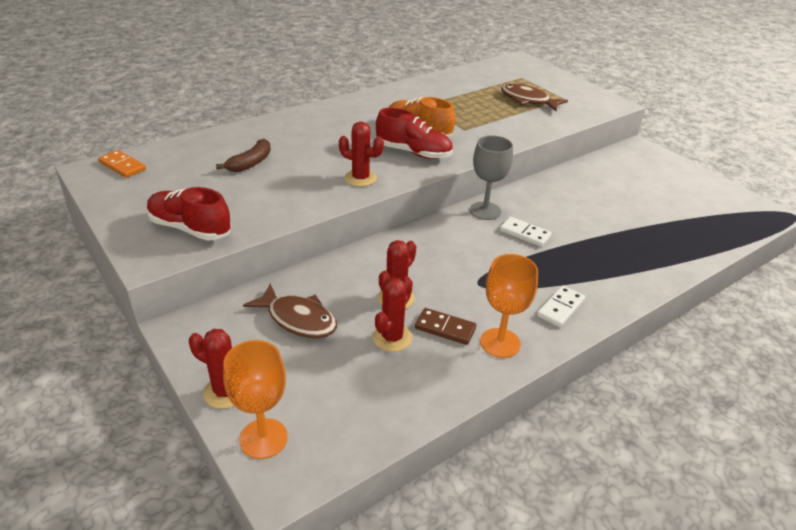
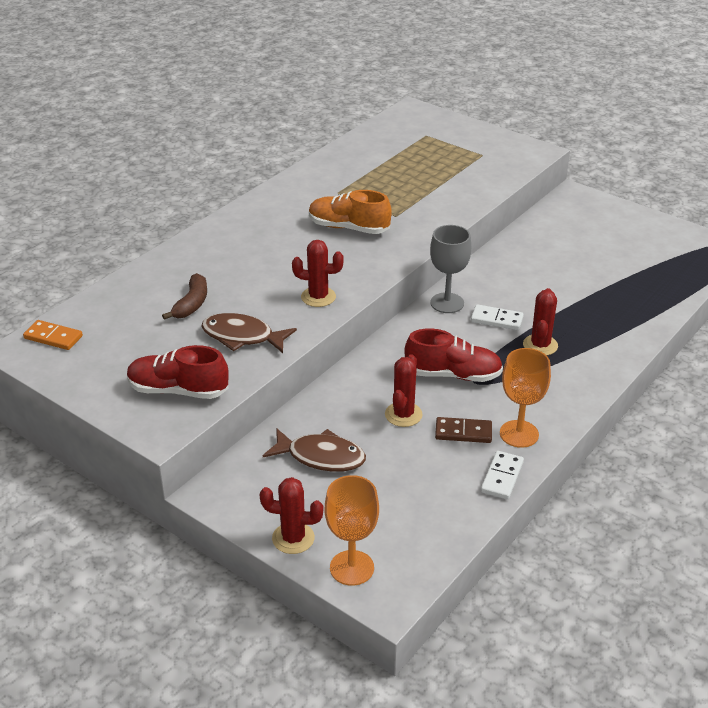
camera: 15 degrees left, 0 degrees up
(392, 338) = (419, 453): red cactus -> red cactus (540, 345)
(413, 152) = (357, 255): red shoe -> red shoe (453, 375)
(528, 100) = (445, 165): brown fish -> brown fish (242, 337)
(560, 308) = (560, 388): white domino -> white domino (502, 477)

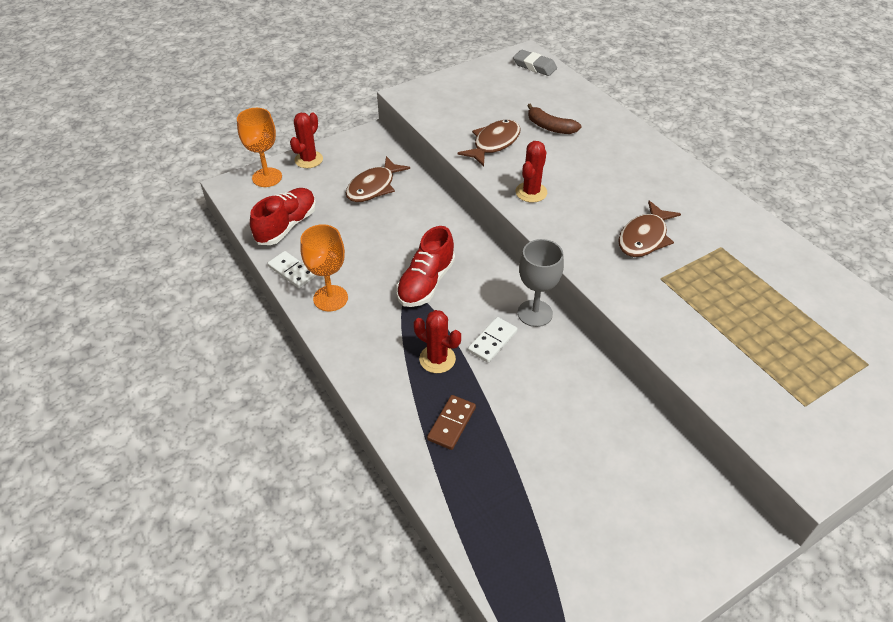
camera: 110 degrees right, 10 degrees up
(53, 337) = (534, 66): orange domino -> grey eraser
(178, 390) = (445, 107): red shoe -> red shoe (286, 226)
(348, 228) = (644, 237): orange shoe -> brown fish
(403, 414) = (393, 239): red cactus -> none
(463, 432) = (353, 266): brown domino -> brown domino (451, 423)

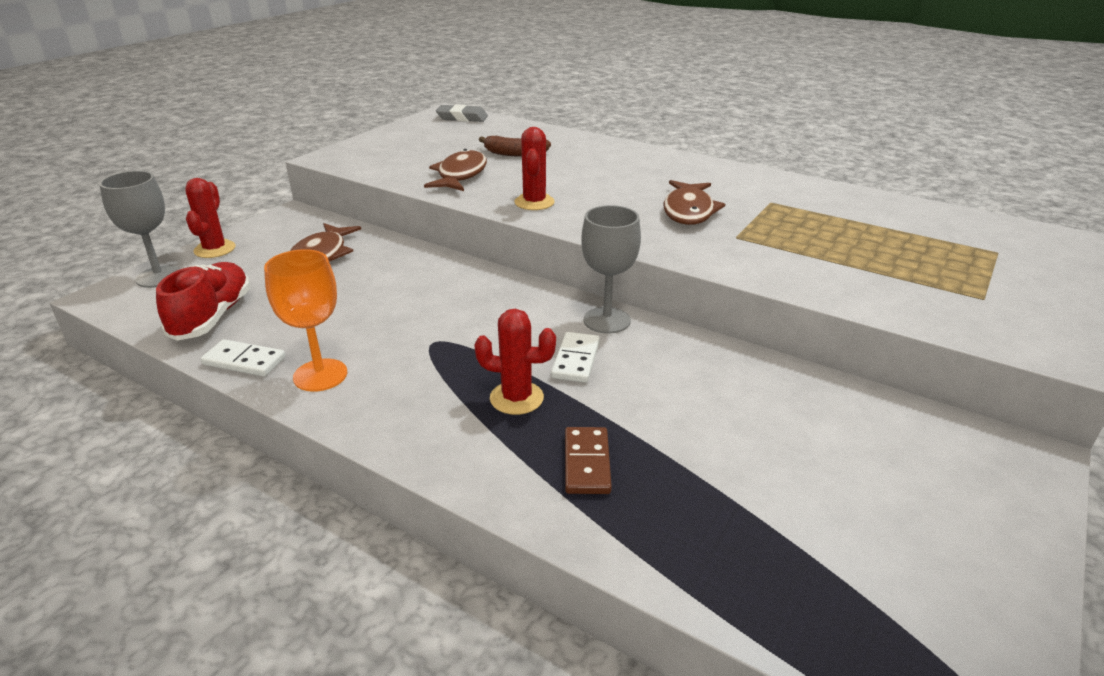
camera: 25 degrees left, 15 degrees down
(267, 177) = (159, 277): orange goblet -> grey goblet
(426, 283) = (448, 326): red shoe -> none

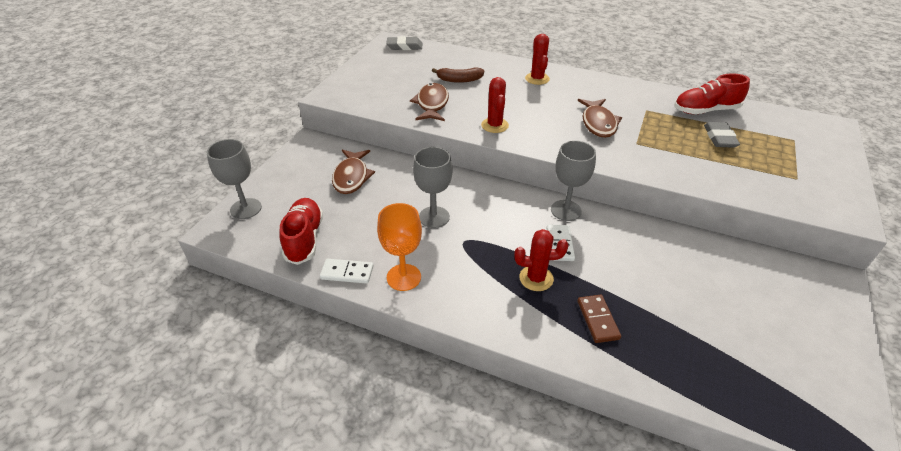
camera: 10 degrees left, 10 degrees up
(215, 249) = (272, 179): red cactus -> red cactus (537, 79)
(407, 310) = (434, 217): none -> grey goblet
(864, 209) = (705, 110): none -> red shoe
(872, 241) = (719, 138): none -> grey eraser

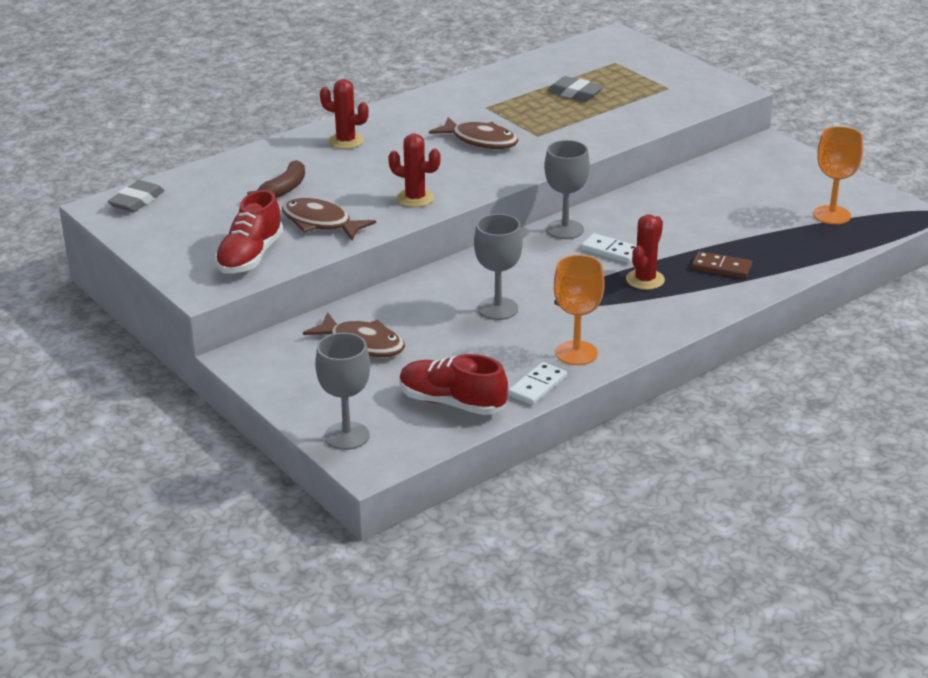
camera: 60 degrees left, 10 degrees down
(705, 110) = (523, 79): red shoe -> red shoe (250, 257)
(771, 371) = (831, 215): none -> orange goblet

